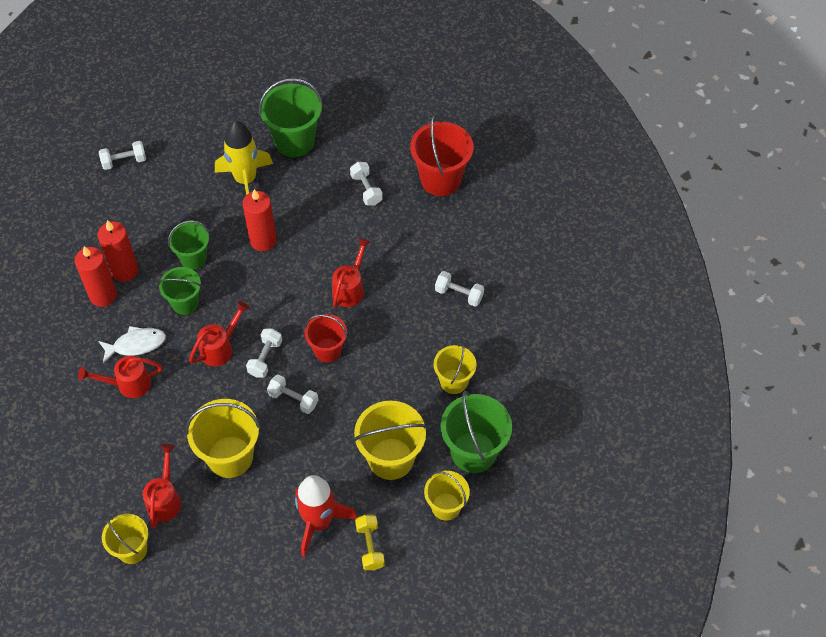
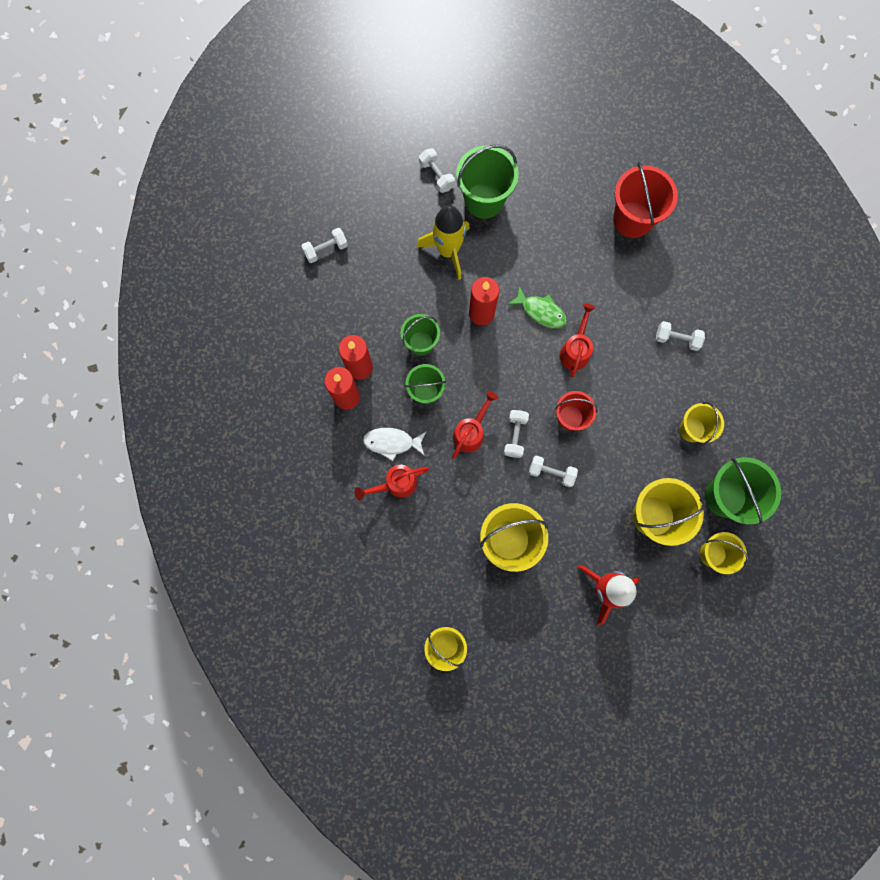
camera: 10 degrees left, 20 degrees up
(136, 344) = (392, 442): white fish -> white fish turned 150 degrees counterclockwise
(165, 499) = (461, 592): red watering can -> none
(324, 248) = (540, 311): none -> green fish
(366, 189) = (565, 242): white dumbbell -> white dumbbell (436, 175)
(370, 546) = (655, 604): yellow dumbbell -> none

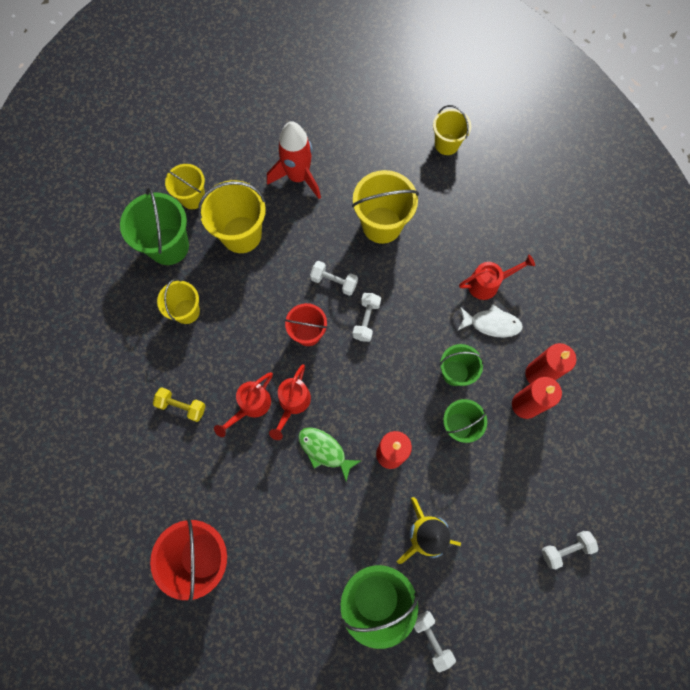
camera: 175 degrees left, 5 degrees down
(471, 432) = (411, 327): red watering can -> red watering can (251, 406)
(677, 339) = (182, 406): white dumbbell -> yellow dumbbell

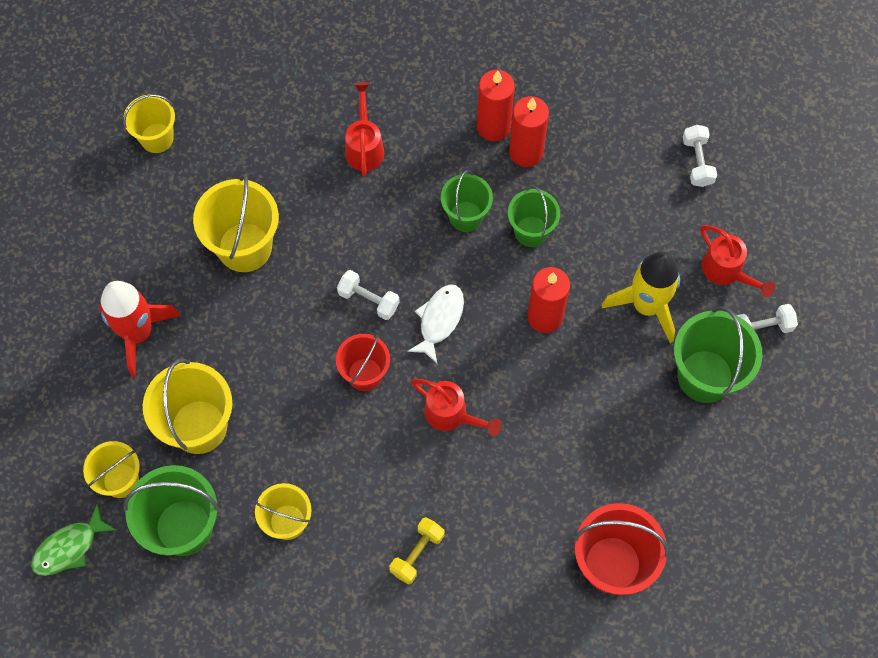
camera: 75 degrees left, 5 degrees down
(251, 406) = (440, 466): red watering can -> red watering can (726, 271)
(324, 450) = (521, 391): green fish -> green fish (69, 547)
(334, 282) = (304, 325): white dumbbell -> none
(491, 324) = (417, 158): white fish -> white fish (439, 320)

